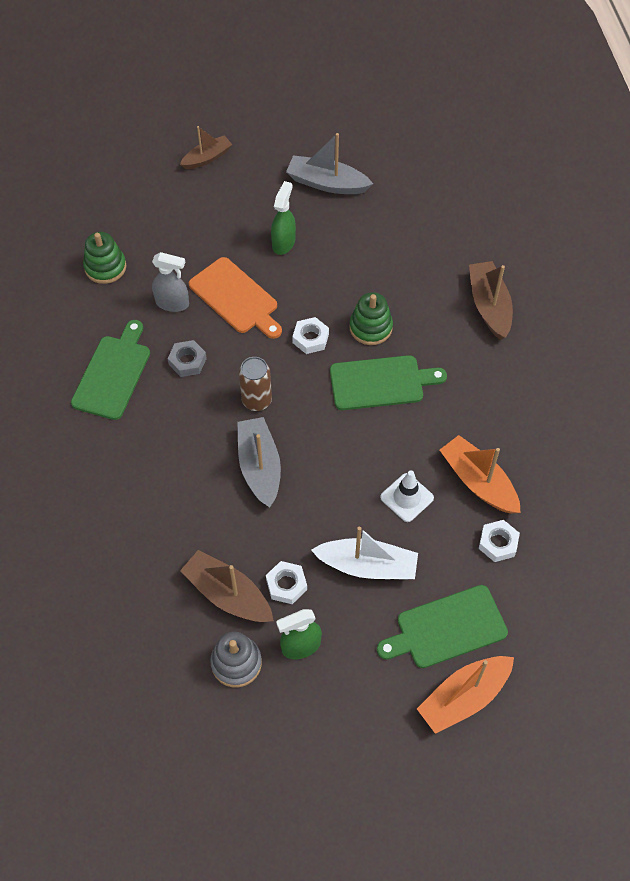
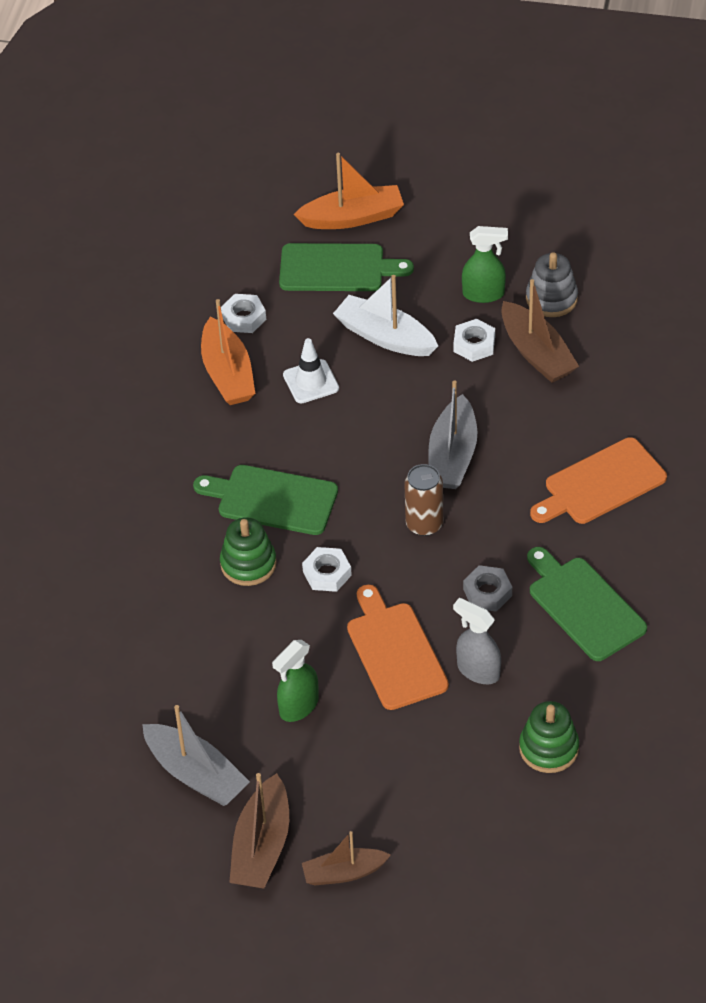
camera: 155 degrees left, 10 degrees down
(113, 374) = (583, 606): green cutting board -> green cutting board turned 105 degrees clockwise
(131, 481) = (601, 484): none -> orange cutting board
(489, 306) = (93, 545): brown boat -> brown boat (262, 846)

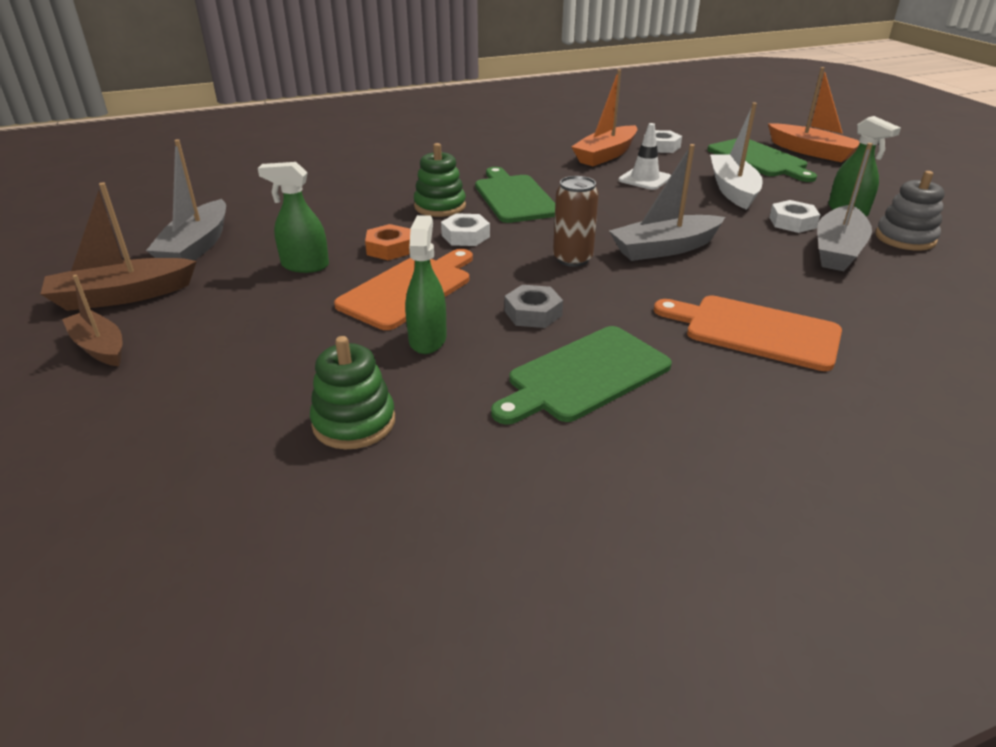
camera: 55 degrees right, 15 degrees down
(310, 636) = (389, 248): none -> orange nut
(478, 670) = (427, 339): grey spray bottle -> green spray bottle
(536, 353) = (837, 250): brown boat -> grey boat
(583, 606) = (584, 376): green cutting board -> green cutting board turned 150 degrees counterclockwise

